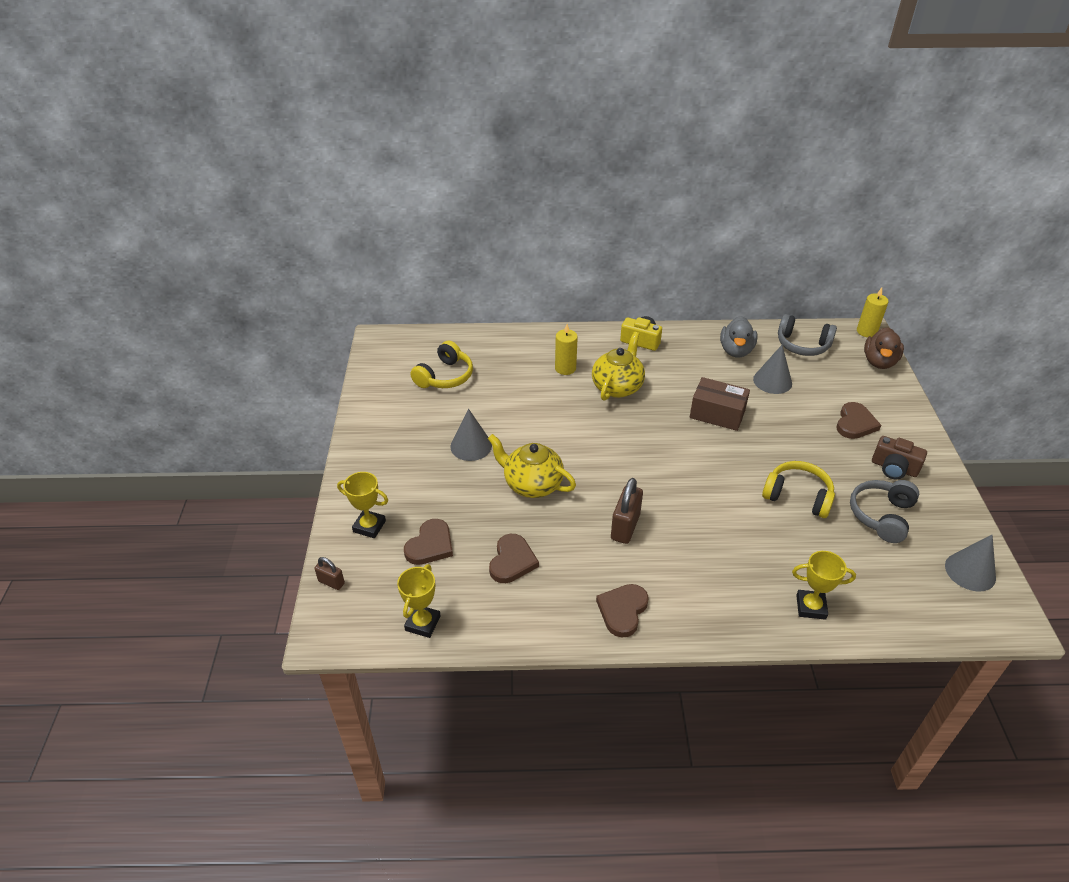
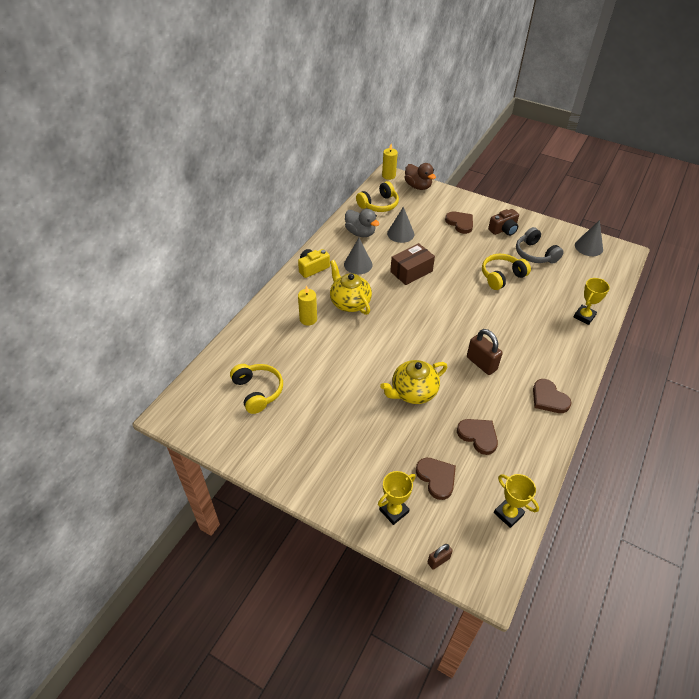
camera: 60 degrees left, 5 degrees up
(471, 446) = (350, 409): grey cone -> grey cone (358, 264)
(802, 345) = (379, 204): grey headphones -> yellow headphones

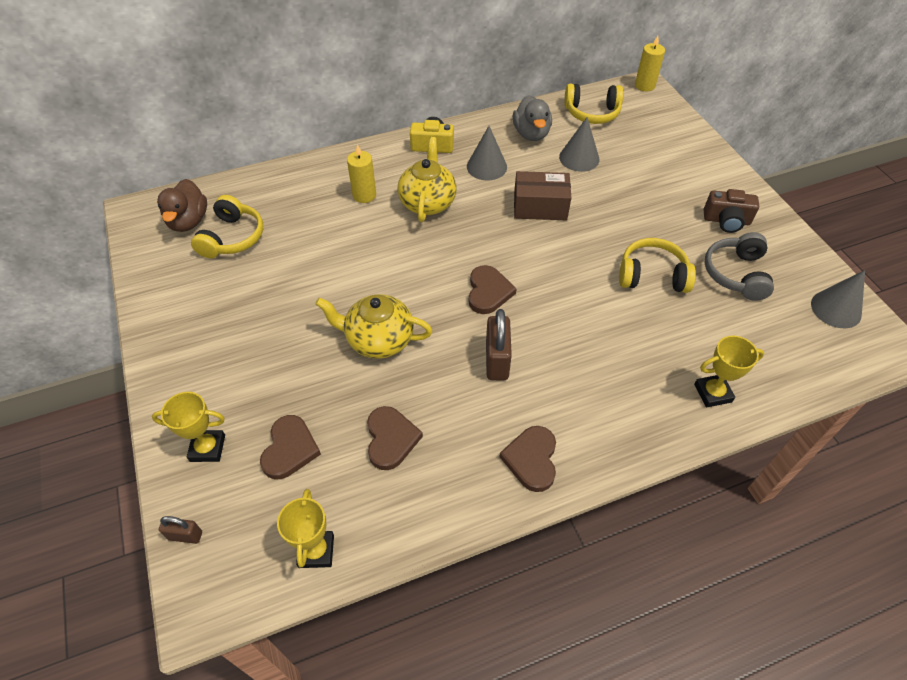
camera: 40 degrees right, 5 degrees up
(418, 186) = (668, 114): brown duck -> brown duck (188, 221)
(460, 223) = (673, 183): brown heart -> brown heart (488, 292)

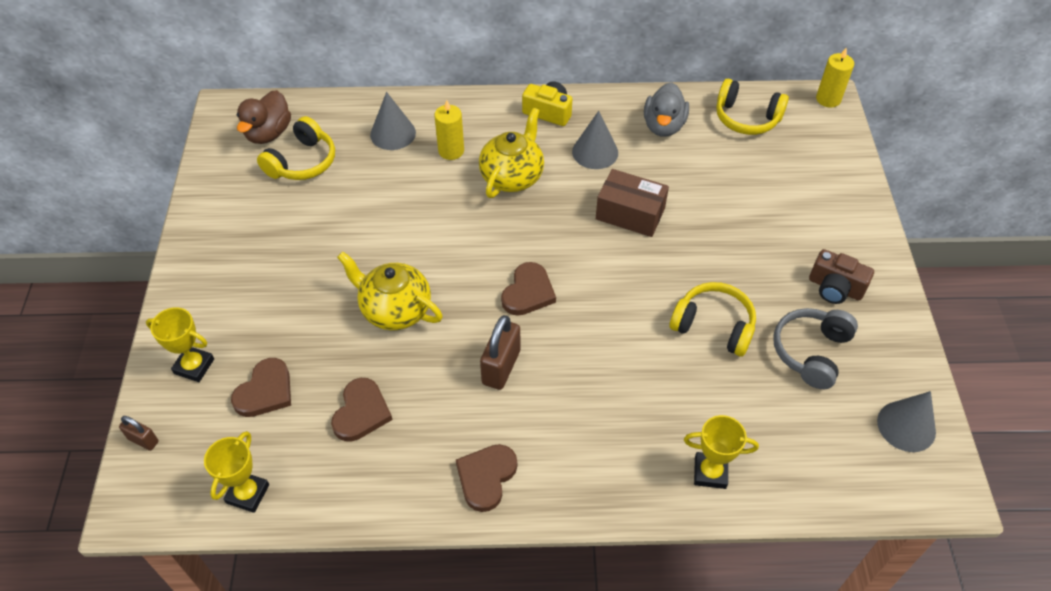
camera: 20 degrees right, 0 degrees up
(579, 158) = (703, 168): grey cone -> grey cone (393, 133)

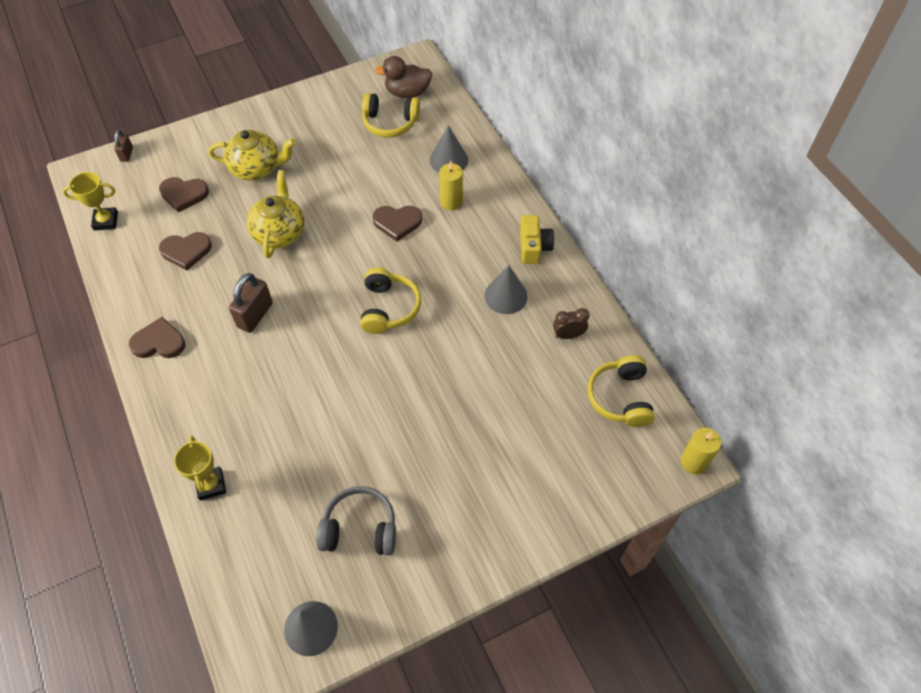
camera: 65 degrees right, 5 degrees up
(194, 366) = (189, 151): yellow trophy -> none
(501, 367) = (255, 315): brown padlock -> brown padlock turned 60 degrees counterclockwise
(512, 176) = (446, 251): yellow teapot -> yellow teapot (256, 168)
(528, 292) = (332, 305): brown heart -> brown heart (397, 223)
(630, 214) = (448, 345): brown box -> none
(663, 126) = (568, 335): grey duck -> brown clock
(713, 326) = (355, 444): yellow headphones -> yellow headphones (388, 308)
(835, 288) = (442, 530): brown camera -> none

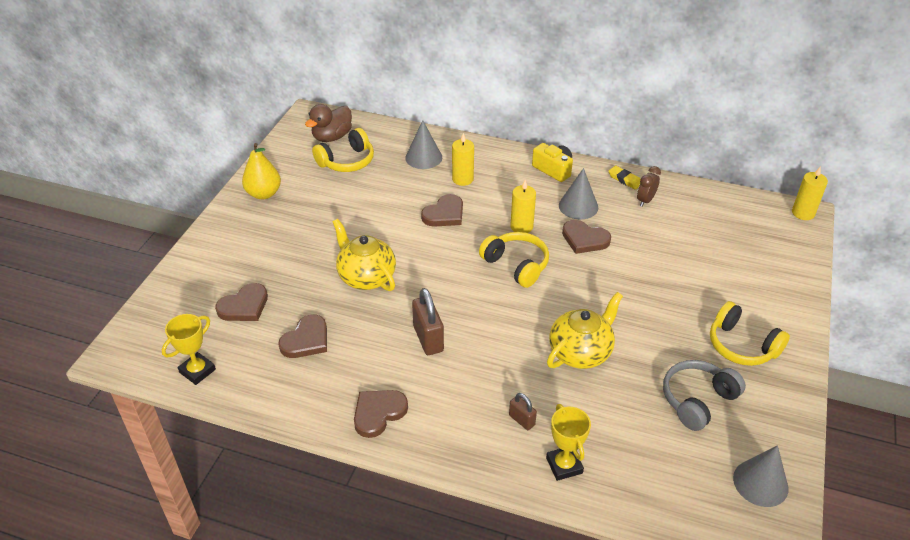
camera: 45 degrees left, 15 degrees down
(127, 154) = (144, 314): brown padlock -> brown padlock (522, 420)
(211, 485) = (564, 465): yellow trophy -> yellow trophy turned 45 degrees clockwise
(256, 168) = (283, 250): yellow teapot -> yellow teapot (581, 352)
(302, 111) = (264, 194): none -> yellow pear
(437, 278) = (521, 226): none -> yellow candle
(469, 328) = (584, 239): none -> brown heart
(579, 302) = (625, 179): none -> yellow eraser
(620, 397) = (721, 211): yellow headphones -> yellow headphones (742, 345)

